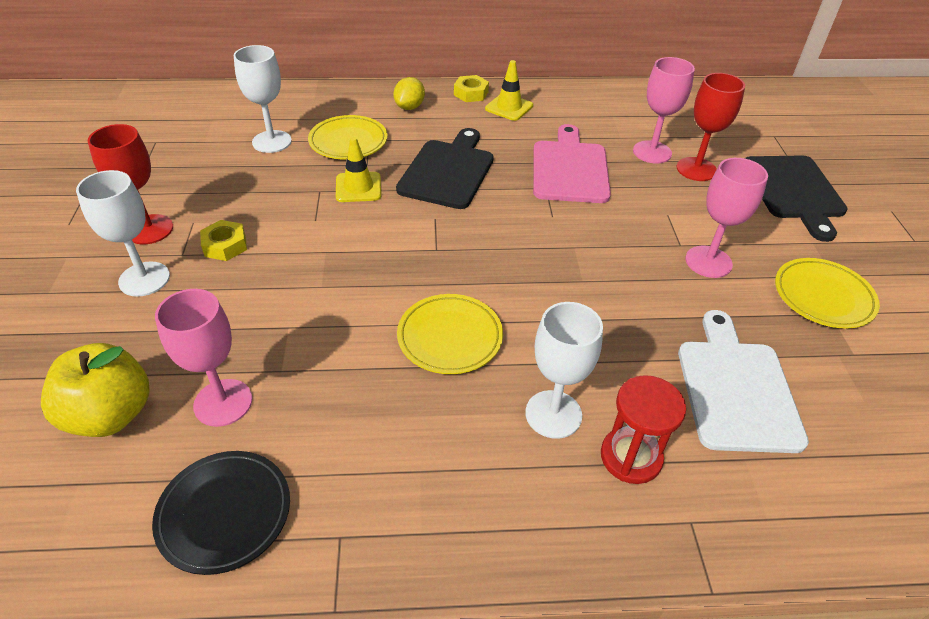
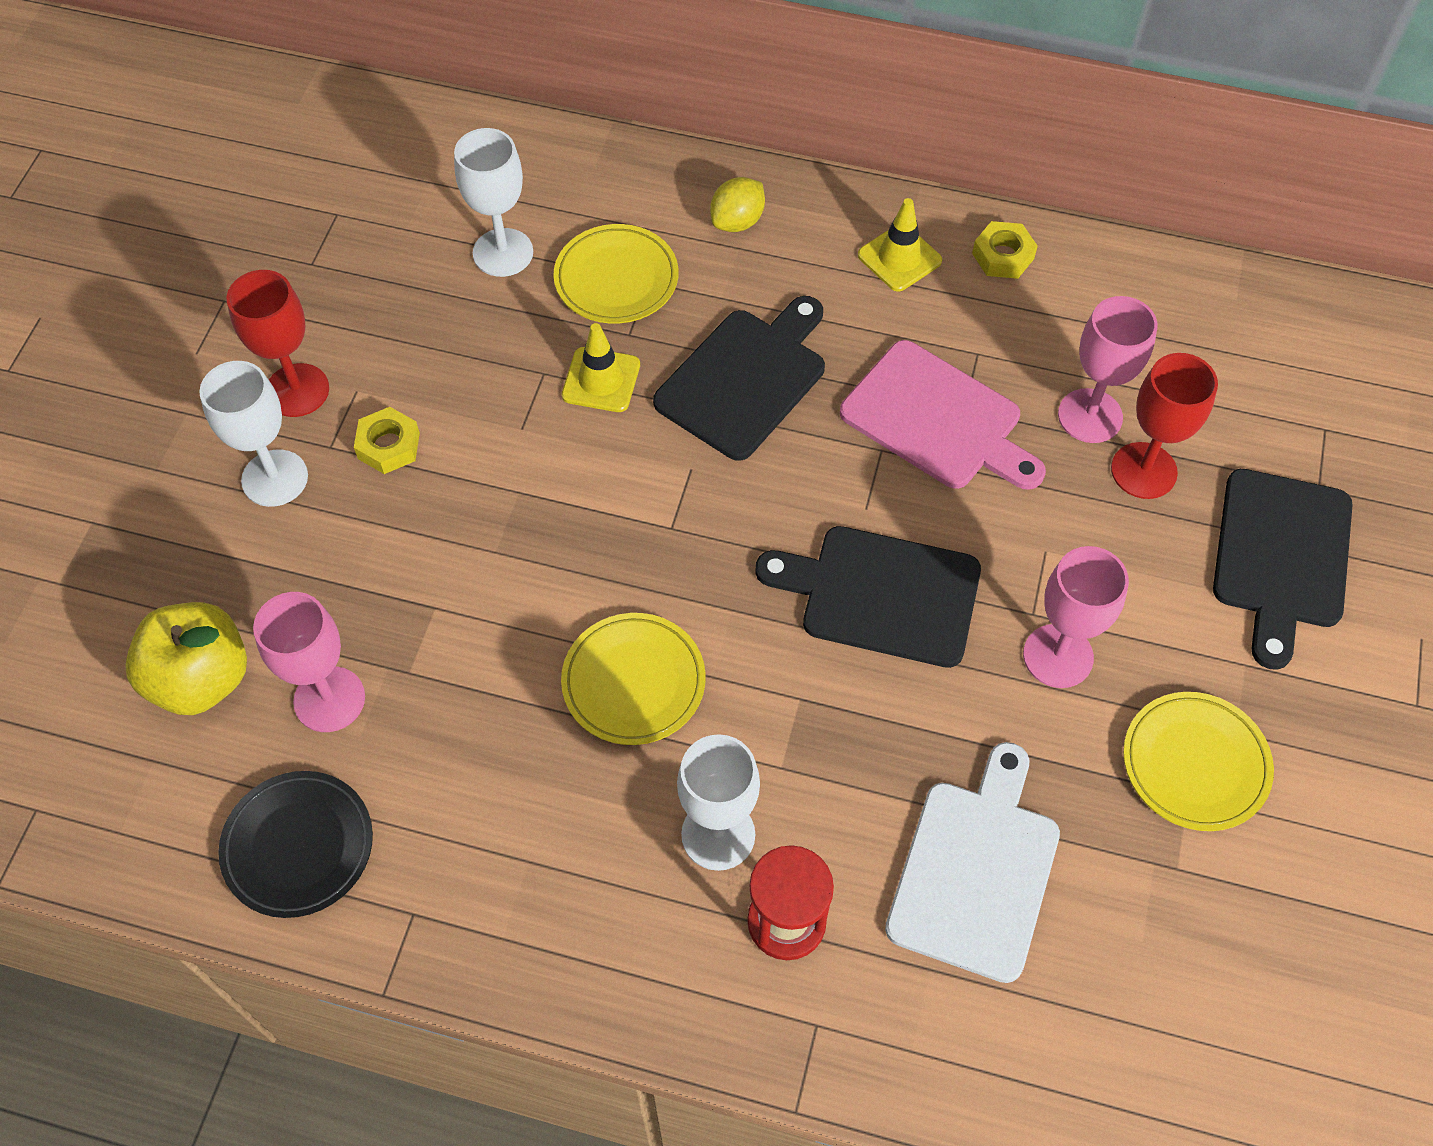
camera: 20 degrees right, 15 degrees up
(471, 93) = (850, 210): yellow nut -> yellow nut (1003, 256)
(570, 169) = (937, 420): pink cutting board -> pink cutting board turned 105 degrees clockwise
(586, 255) = (881, 594): none -> black cutting board

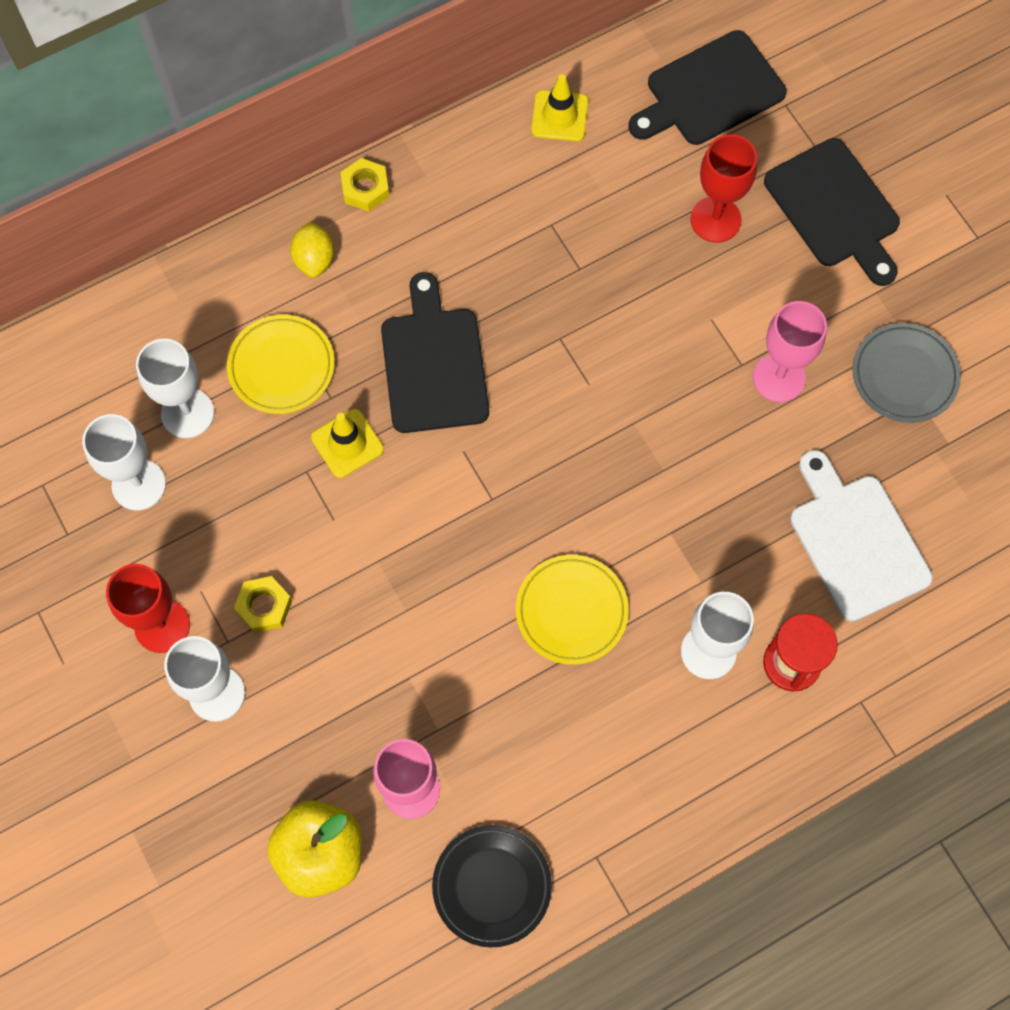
camera: 45 degrees left, 10 degrees up
(404, 273) = (139, 485): none -> white goblet
(881, 594) = (651, 429): black cutting board -> black cutting board (710, 91)
(899, 258) = (441, 199): yellow traffic cone -> yellow traffic cone (559, 116)
(937, 420) = (572, 290): pink cutting board -> none
(1003, 256) = (500, 143): yellow nut -> yellow nut (365, 188)
(1090, 416) = (653, 210): pink goblet -> none
(1195, 764) = (904, 375): yellow plate -> grey plate

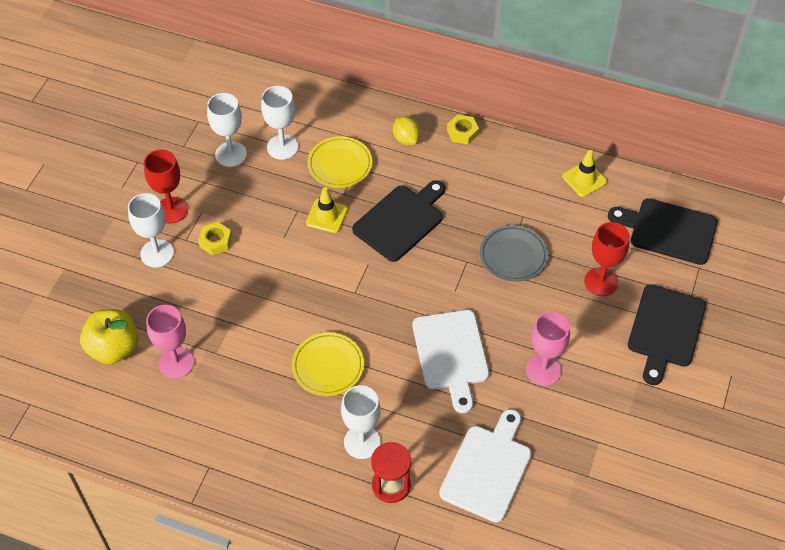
camera: 50 degrees right, 15 degrees down
(314, 259) = (406, 139): yellow lemon -> yellow lemon turned 75 degrees counterclockwise
(492, 886) = (156, 431): black plate -> none
(673, 459) = (451, 354): none -> white cutting board
(904, 375) = (605, 427): grey plate -> grey plate (513, 256)

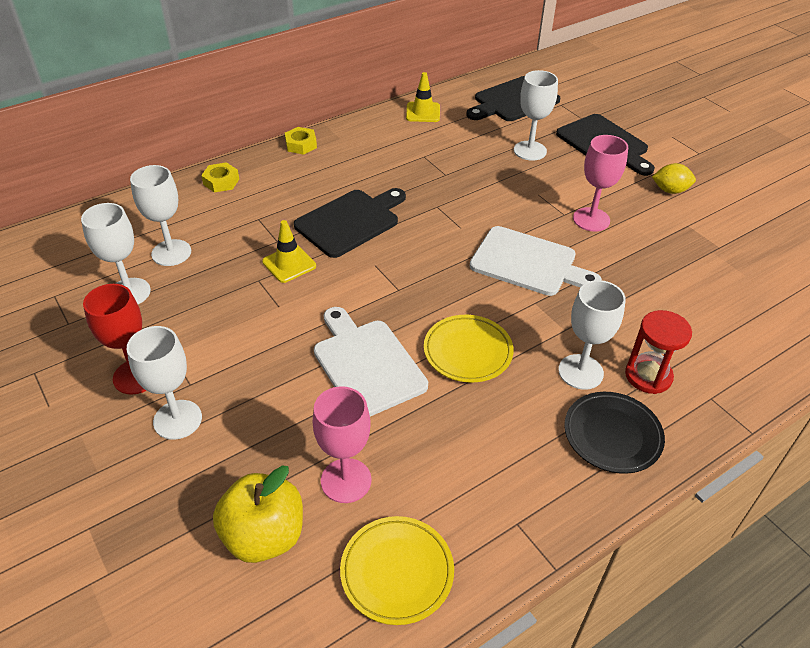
camera: 55 degrees left, 10 degrees down
(215, 241) = (222, 360): yellow nut -> yellow nut (221, 182)
(317, 487) = (612, 435): none -> black plate
(340, 165) = (242, 227): yellow plate -> yellow plate (397, 572)
(401, 221) = (350, 221): black cutting board -> black cutting board turned 60 degrees clockwise
(406, 139) = (267, 176): yellow lemon -> yellow lemon (670, 190)
(488, 469) = (673, 301): white cutting board -> white cutting board (367, 364)
(513, 256) = (458, 179): grey plate -> none
(601, 282) = (530, 151): red goblet -> white goblet

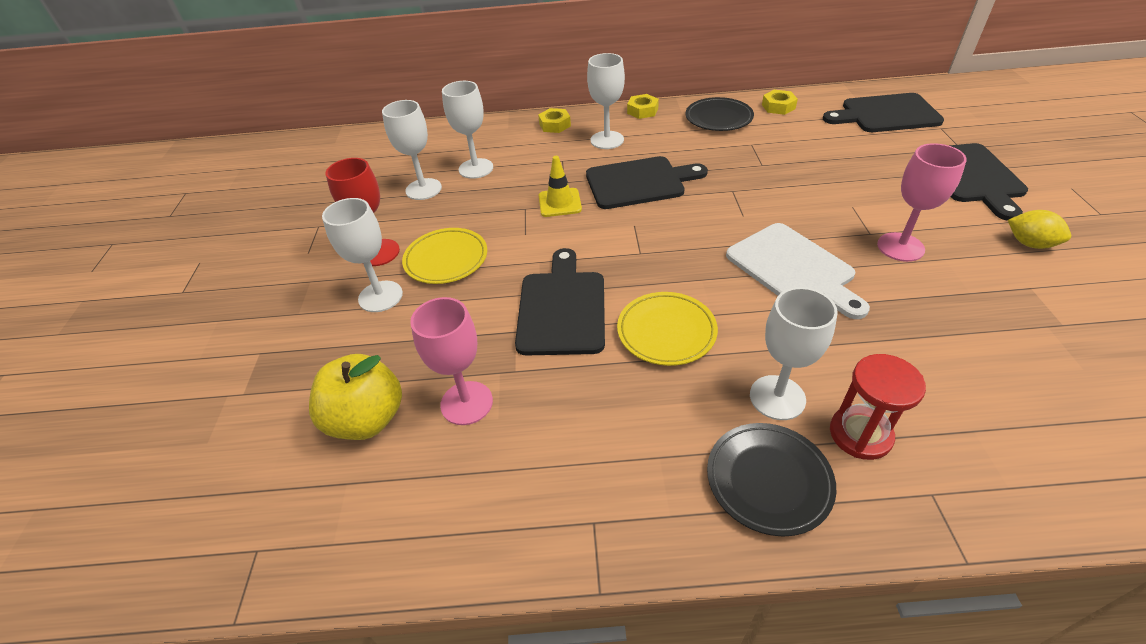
camera: 35 degrees right, 0 degrees up
(367, 364) = (562, 308): white cutting board -> black cutting board
(378, 136) = (718, 118): none -> black plate
(397, 572) = (446, 509): yellow plate -> yellow plate (446, 259)
(423, 112) = (778, 106): yellow traffic cone -> yellow nut
(530, 151) = (872, 163): white goblet -> white goblet (607, 140)

